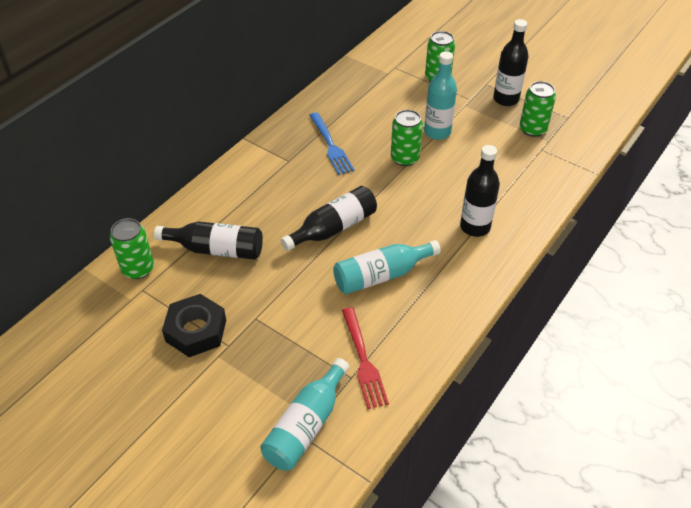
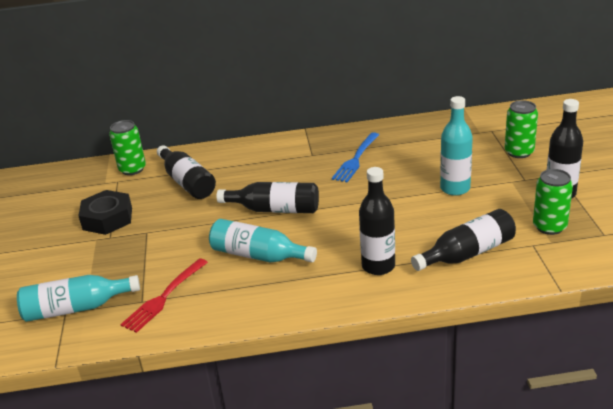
camera: 50 degrees right, 15 degrees down
(405, 158) = (398, 193): green can -> none
(514, 180) = (467, 253): none -> black bottle

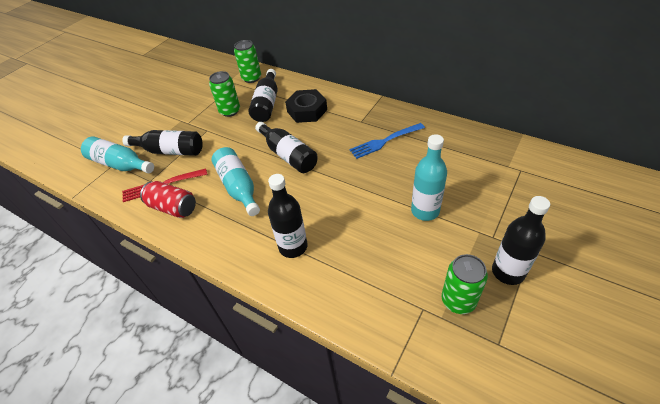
camera: 40 degrees right, 15 degrees up
(107, 218) = (201, 108): black nut -> black nut (307, 111)
(208, 305) = (173, 207): none -> red can
(467, 253) = (363, 280): black bottle -> black bottle (170, 151)
(519, 152) = (520, 206): green can -> green can (230, 111)

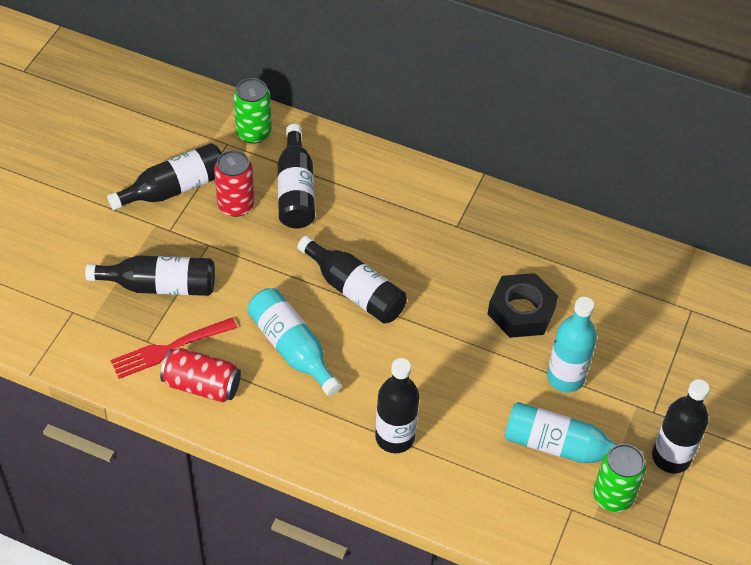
camera: 15 degrees left, 5 degrees up
(120, 164) = (85, 312): turquoise bottle -> turquoise bottle (562, 447)
(198, 103) = (174, 188): none -> black bottle
(230, 111) = (236, 205): green can -> red can
(307, 111) = (366, 205): black nut -> black nut (521, 311)
(385, 141) = (498, 263): blue fork -> none

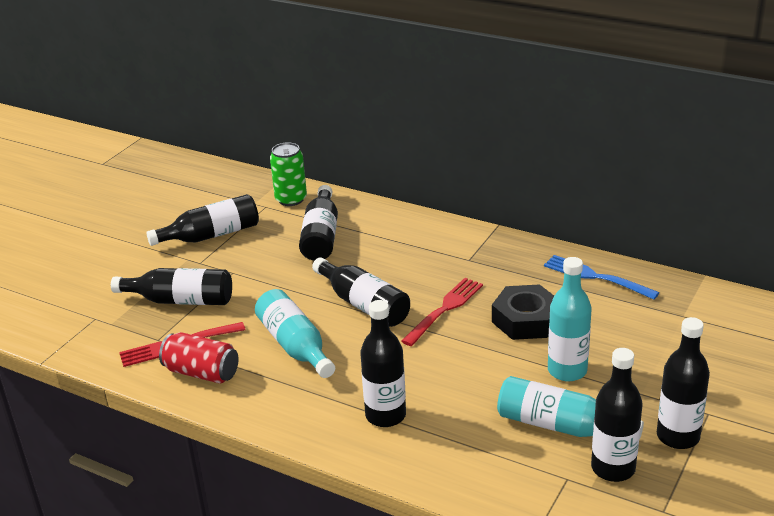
camera: 10 degrees right, 20 degrees down
(236, 205) = (264, 246): red can -> none
(438, 297) = (444, 309): none -> red fork
(588, 251) = (596, 277): none -> blue fork
(613, 496) = (613, 468): green can -> black bottle

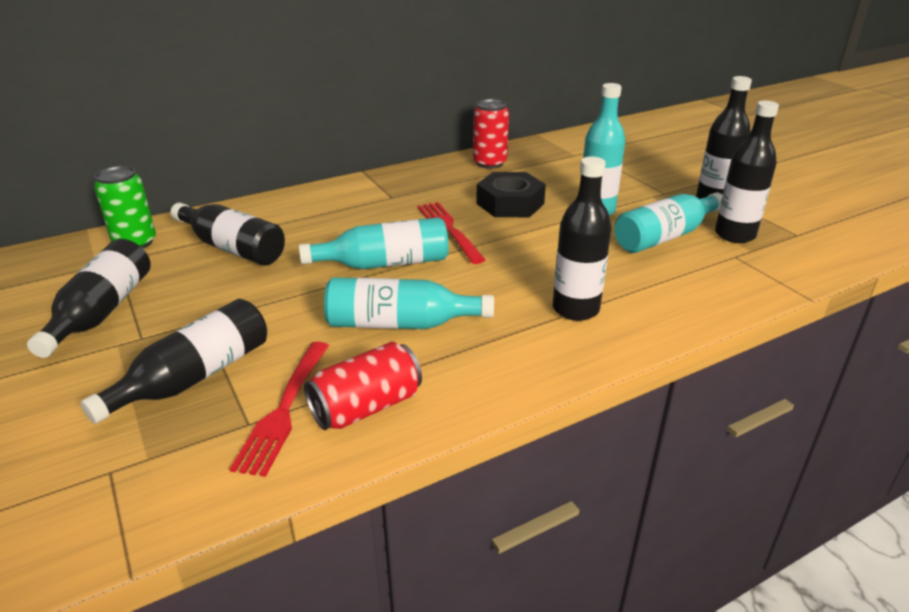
camera: 60 degrees left, 0 degrees up
(364, 304) = (385, 263): black bottle -> turquoise bottle
(596, 277) = (489, 163): blue fork -> red can

